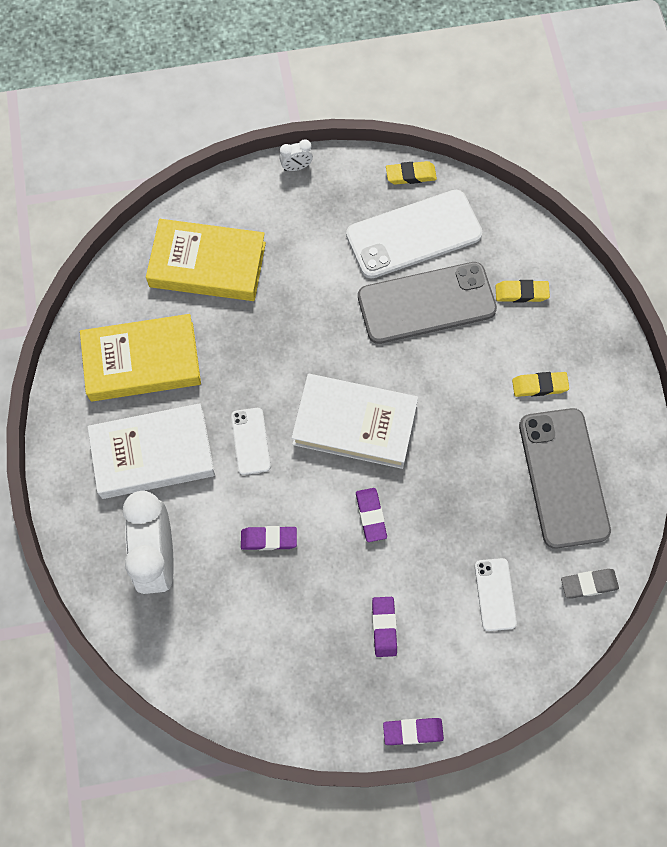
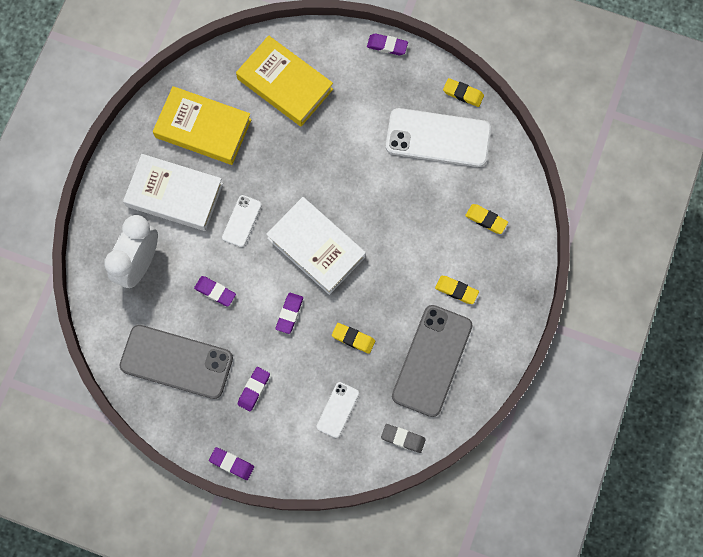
camera: 30 degrees right, 5 degrees up
(296, 167) = (387, 46): white clock -> purple eraser
(426, 303) = (416, 191): grey phone -> grey phone (176, 361)
(461, 503) = (353, 338): none -> yellow eraser

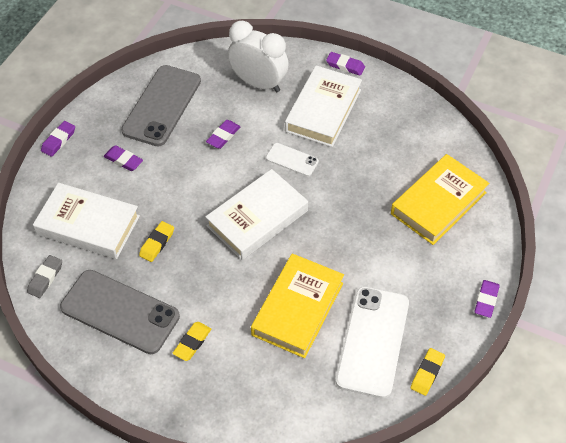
camera: 95 degrees right, 20 degrees down
(203, 128) = (390, 134): yellow book -> yellow book (298, 309)
(289, 313) = (192, 192): purple eraser -> purple eraser (345, 66)
(337, 410) = (88, 225): white phone -> white book
(486, 220) = (270, 381): yellow eraser -> none

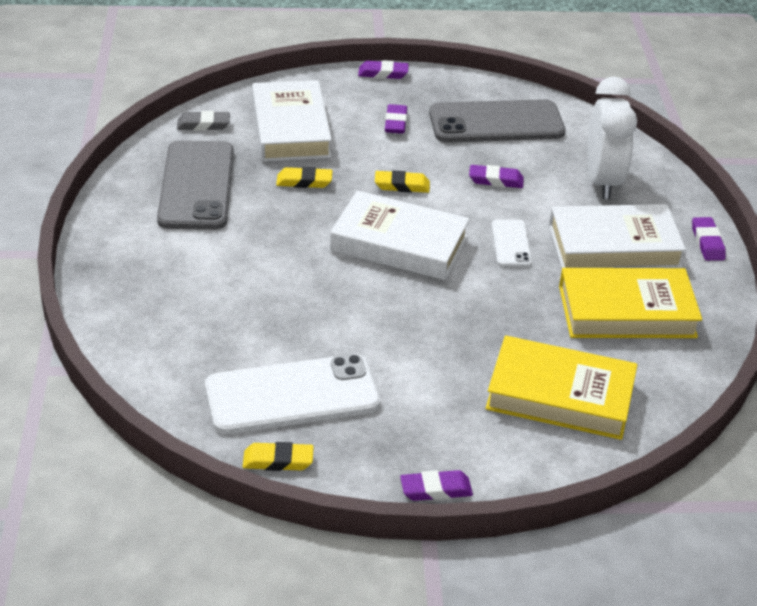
camera: 60 degrees right, 15 degrees down
(192, 343) = (192, 249): yellow eraser -> yellow eraser (402, 185)
(298, 309) = (294, 316): yellow book -> yellow book (626, 311)

